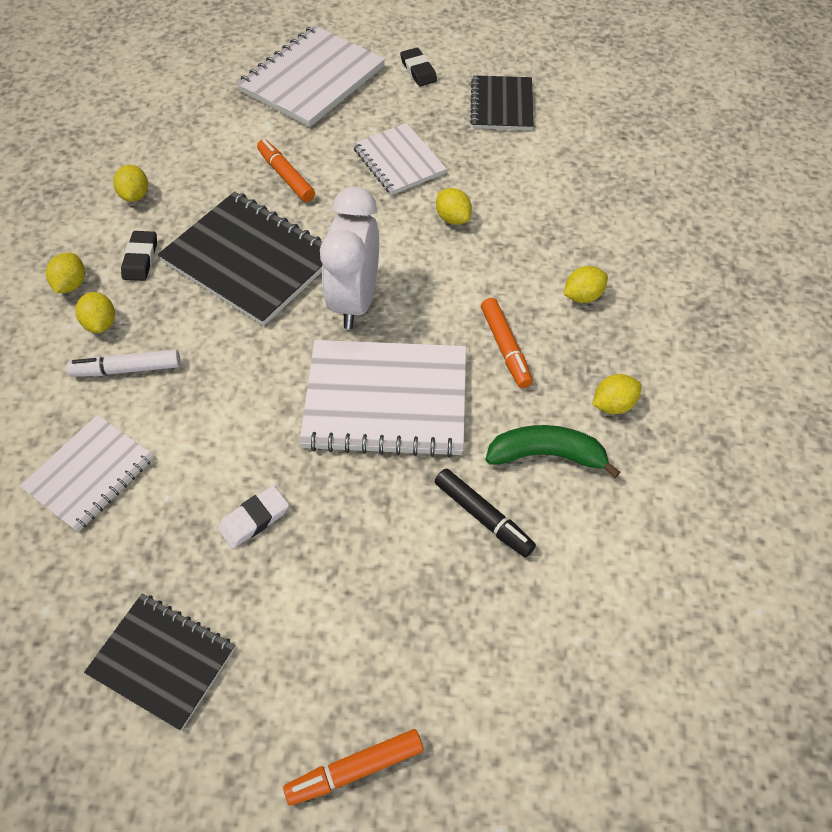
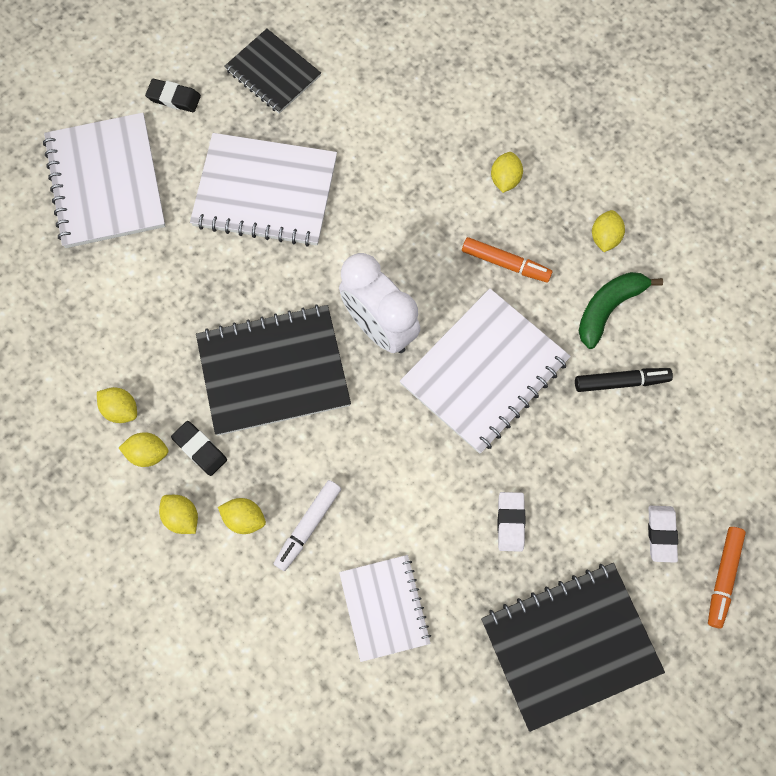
camera: 50 degrees left, 15 degrees up
(162, 661) = (570, 645): black notebook -> black notebook, size x1.61
(286, 176) = (205, 283): orange marker -> none
(353, 667) = (661, 534): none -> white eraser
(399, 161) = (265, 192): white notebook -> white notebook, size x1.61
(453, 218) = (359, 202): yellow lemon -> yellow lemon (148, 453)

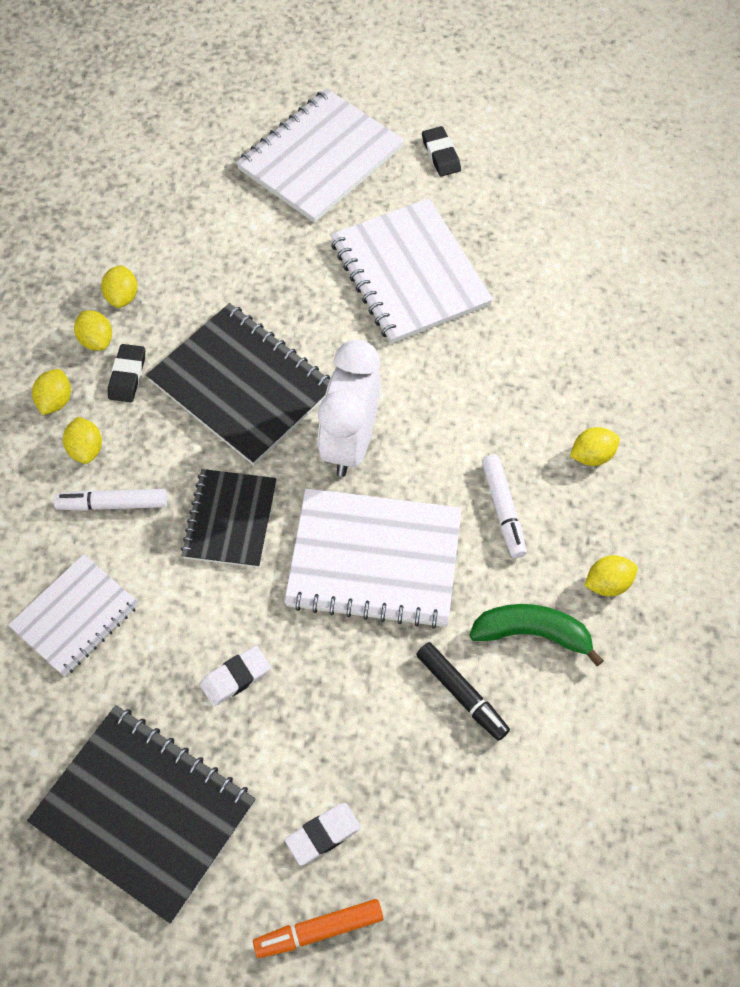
camera: 55 degrees right, 10 degrees down
(273, 73) = (531, 208): black notebook -> black notebook (230, 519)
(505, 263) = (503, 510): orange marker -> white marker

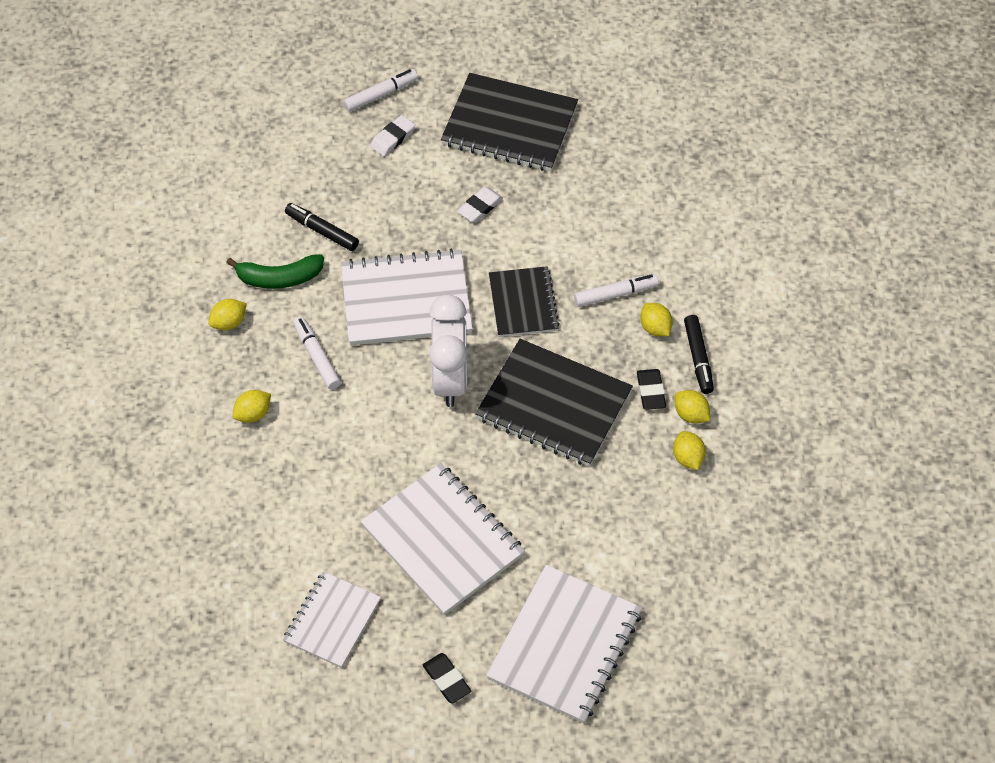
camera: 165 degrees right, 5 degrees down
(55, 401) = (698, 358): yellow lemon -> black marker
(75, 616) = (606, 218): white notebook -> white notebook (332, 621)
(319, 930) = (381, 94): orange marker -> white marker

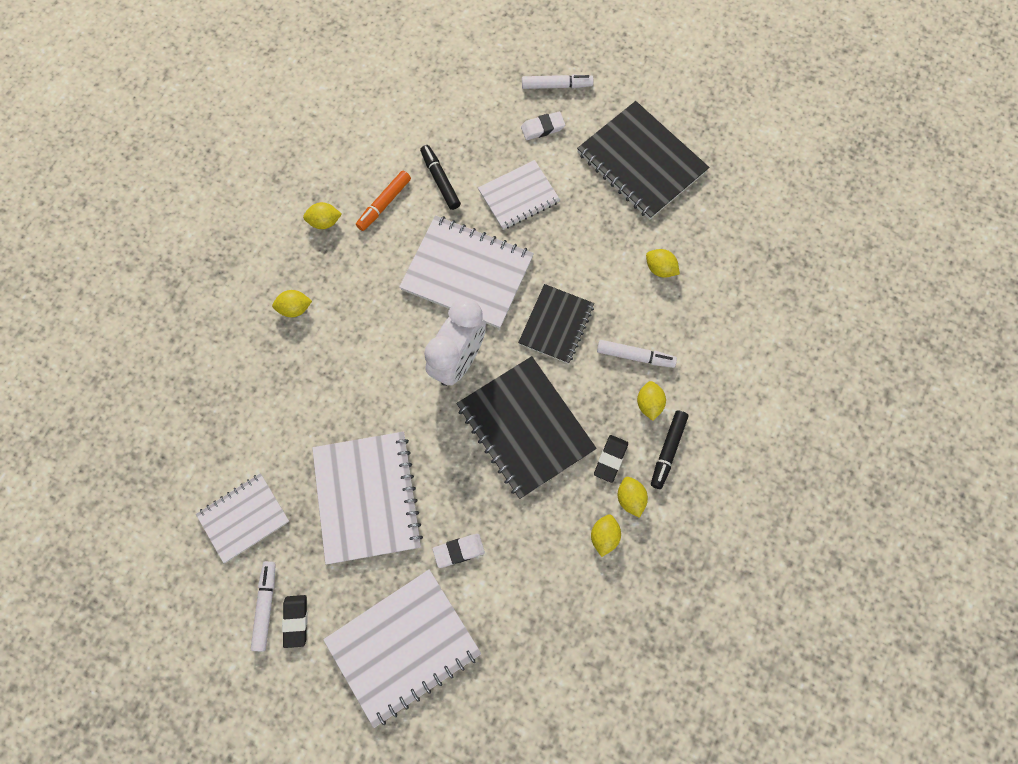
camera: 30 degrees right, 15 degrees up
(279, 278) = (384, 204): green banana -> orange marker
(317, 357) = (371, 285): white marker -> white marker (265, 606)
(410, 209) = (518, 196): none -> white notebook
(480, 207) = (574, 222): white eraser -> white eraser (459, 551)
(589, 209) = (660, 269): none -> yellow lemon

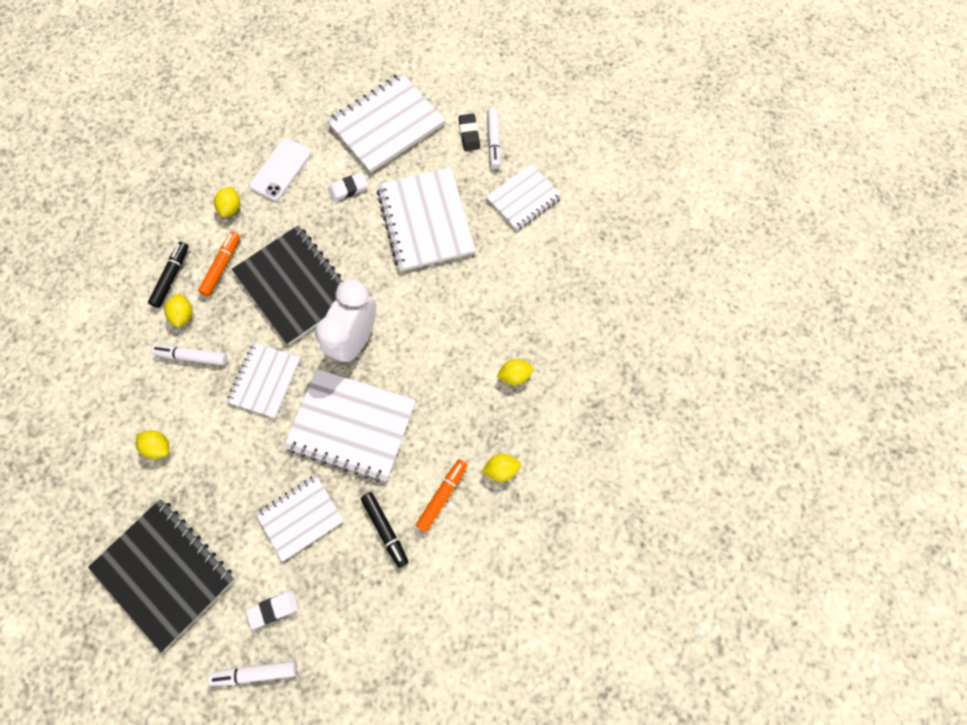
camera: 175 degrees right, 0 degrees up
(544, 587) = (281, 169): none -> white phone
(556, 324) = (265, 380): black notebook -> white notebook
(610, 459) = (222, 266): black eraser -> orange marker
(630, 498) = (207, 237): yellow lemon -> none

